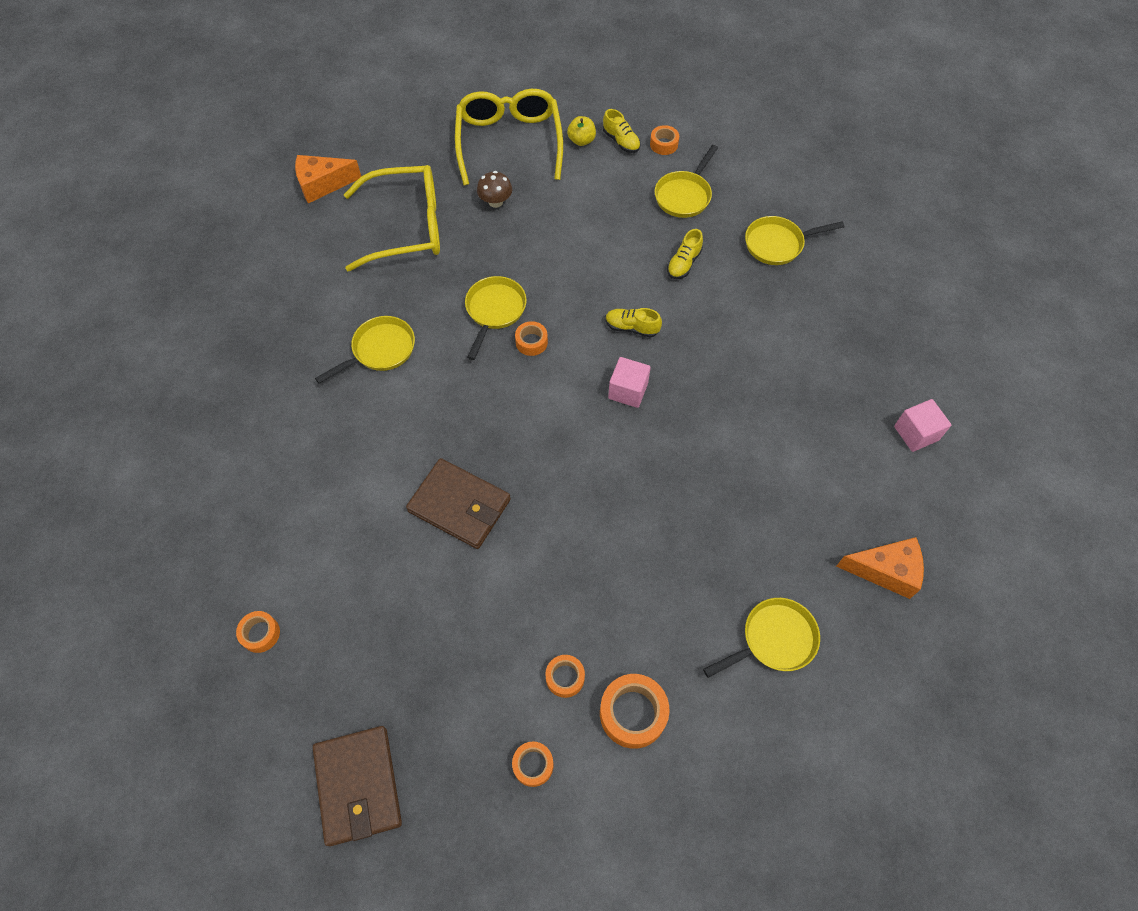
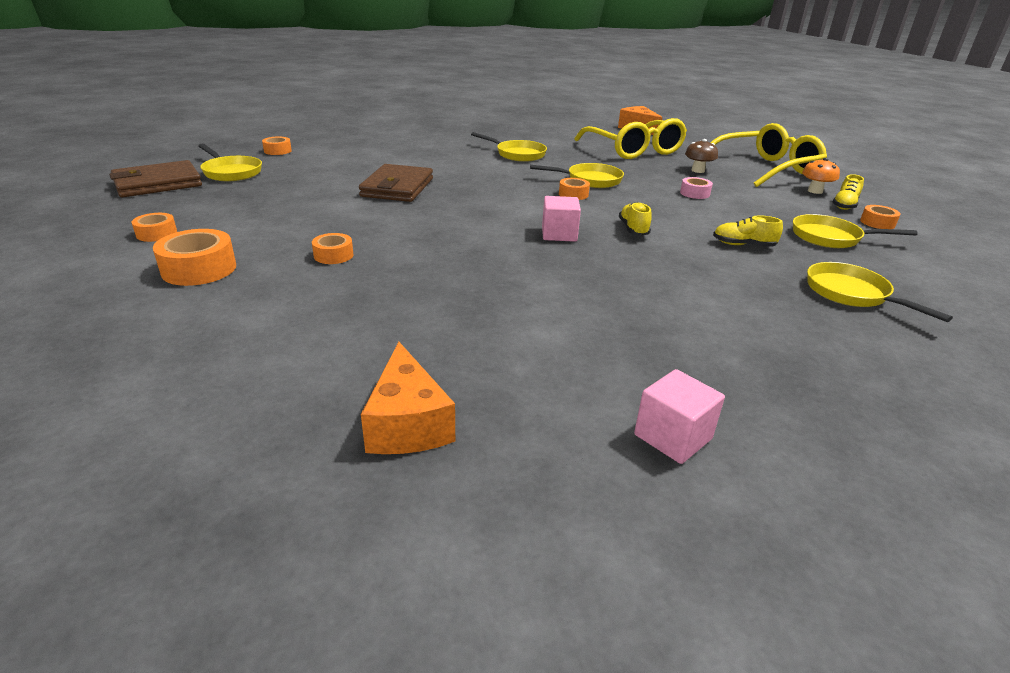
camera: 70 degrees right, 30 degrees down
(559, 238) = (695, 193): none -> pink tape
(565, 677) = (240, 237): orange tape -> orange tape (333, 255)
(581, 140) = (815, 191): yellow apple -> orange mushroom
(774, 639) = (285, 339): yellow pan -> yellow pan (231, 172)

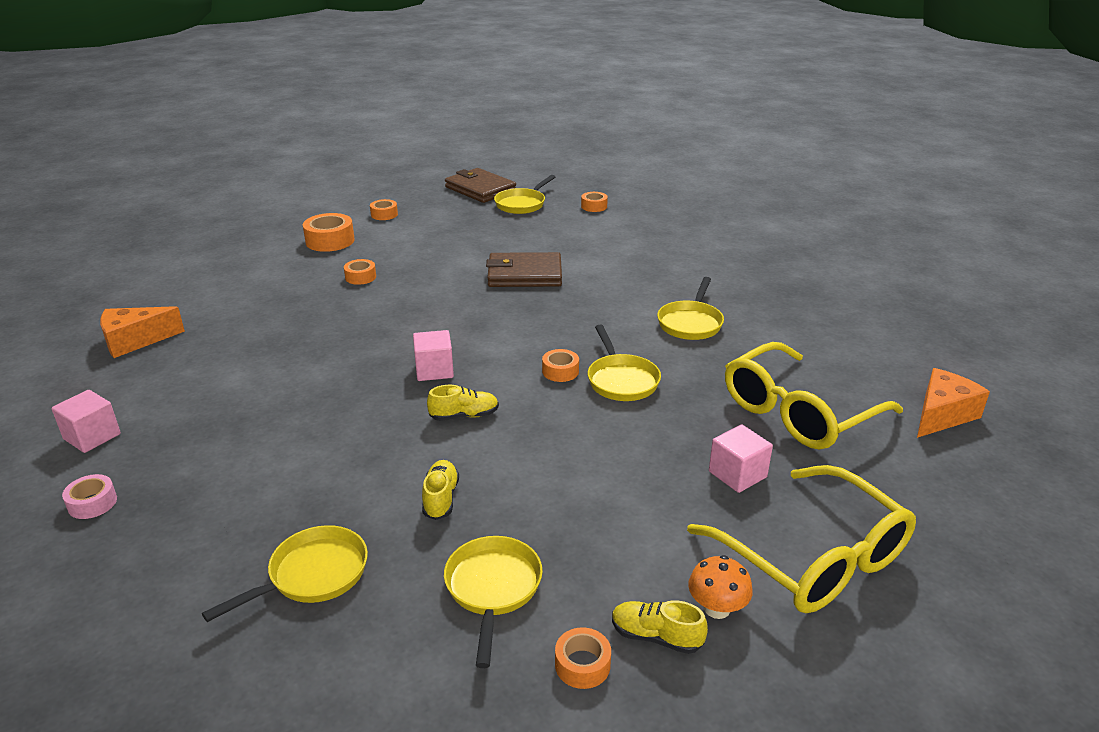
camera: 80 degrees right, 0 degrees up
(695, 193) = (620, 467): pink tape -> pink tape (92, 503)
(698, 170) = (737, 474): brown mushroom -> pink cube

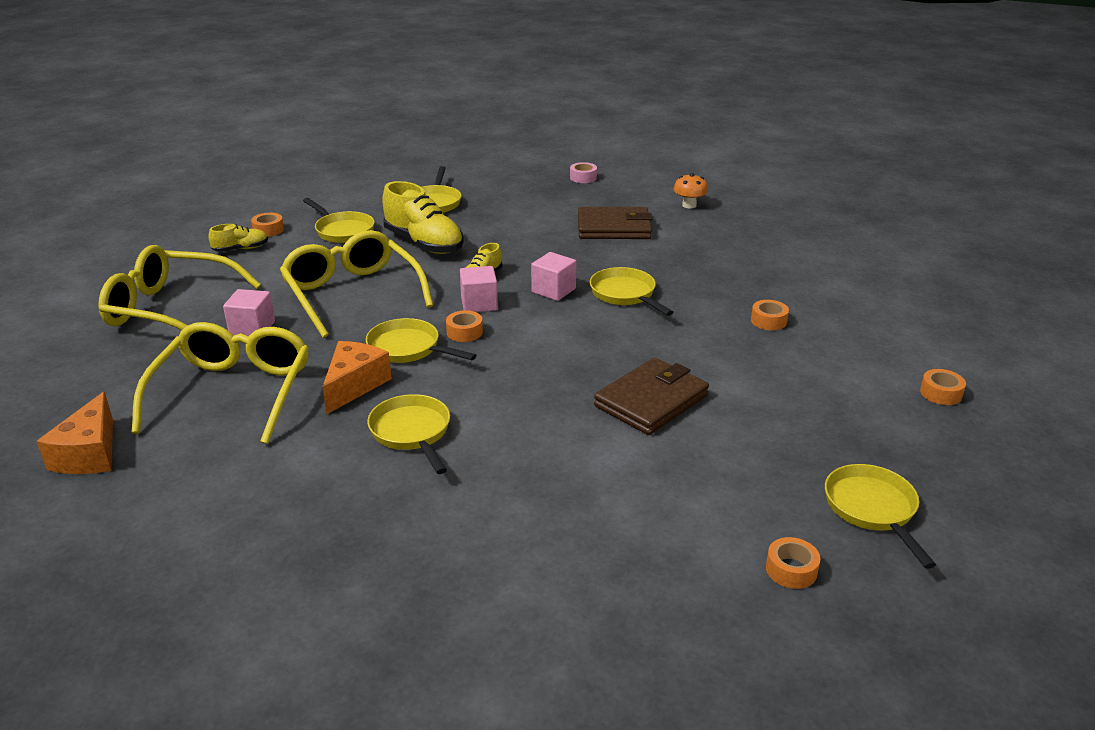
camera: 135 degrees right, 0 degrees up
(92, 436) = (651, 188): pink cube -> pink cube (479, 304)
(135, 341) = (766, 218): orange cheese -> orange cheese (354, 385)
(330, 241) = (887, 336): orange tape -> none
(395, 339) = (625, 294): none -> yellow pan
(441, 498) = (424, 243): yellow shoe -> yellow shoe, size x1.95
(480, 189) = (977, 505): brown wallet -> brown wallet (613, 228)
(600, 465) = (352, 294): none -> yellow glasses
(717, 608) = (216, 268): orange mushroom -> orange mushroom (689, 205)

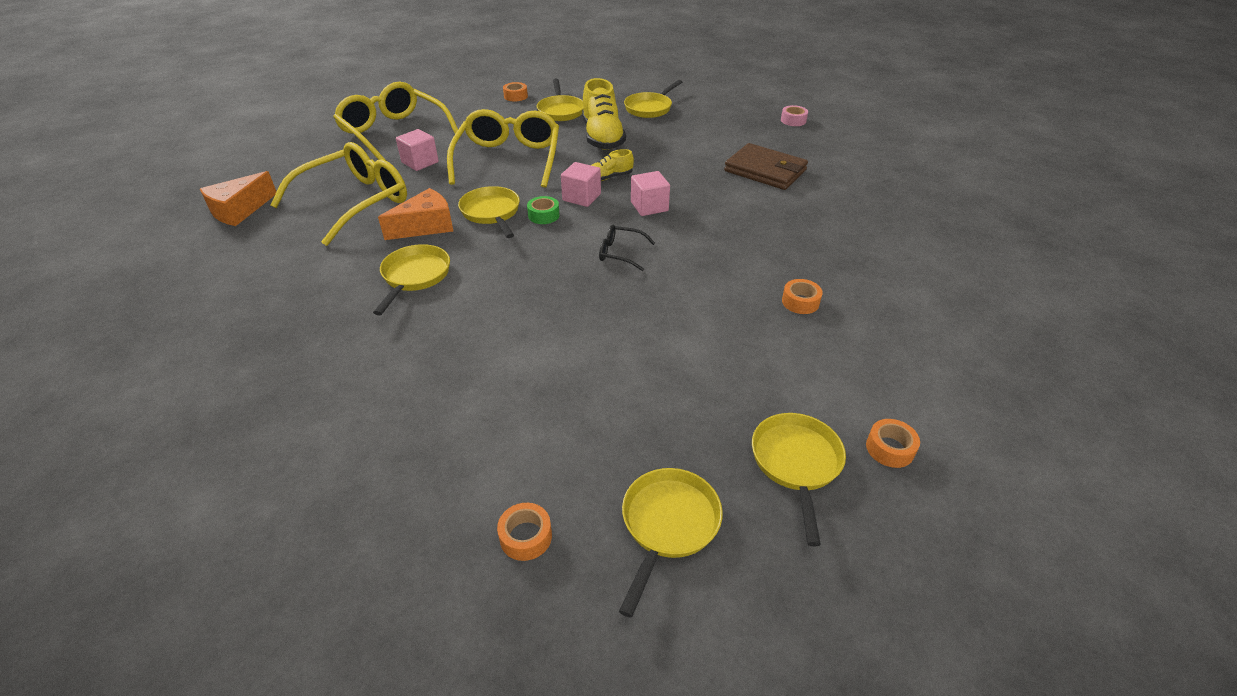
camera: 35 degrees right, 10 degrees up
(241, 249) = (483, 105): yellow shoe -> none
(464, 332) = (543, 215): orange tape -> green tape
(581, 338) = (620, 253): none -> black glasses
(625, 294) = (702, 230): yellow pan -> yellow pan (796, 463)
(651, 401) = (607, 329): brown wallet -> none
(689, 205) = (859, 171): orange mushroom -> none

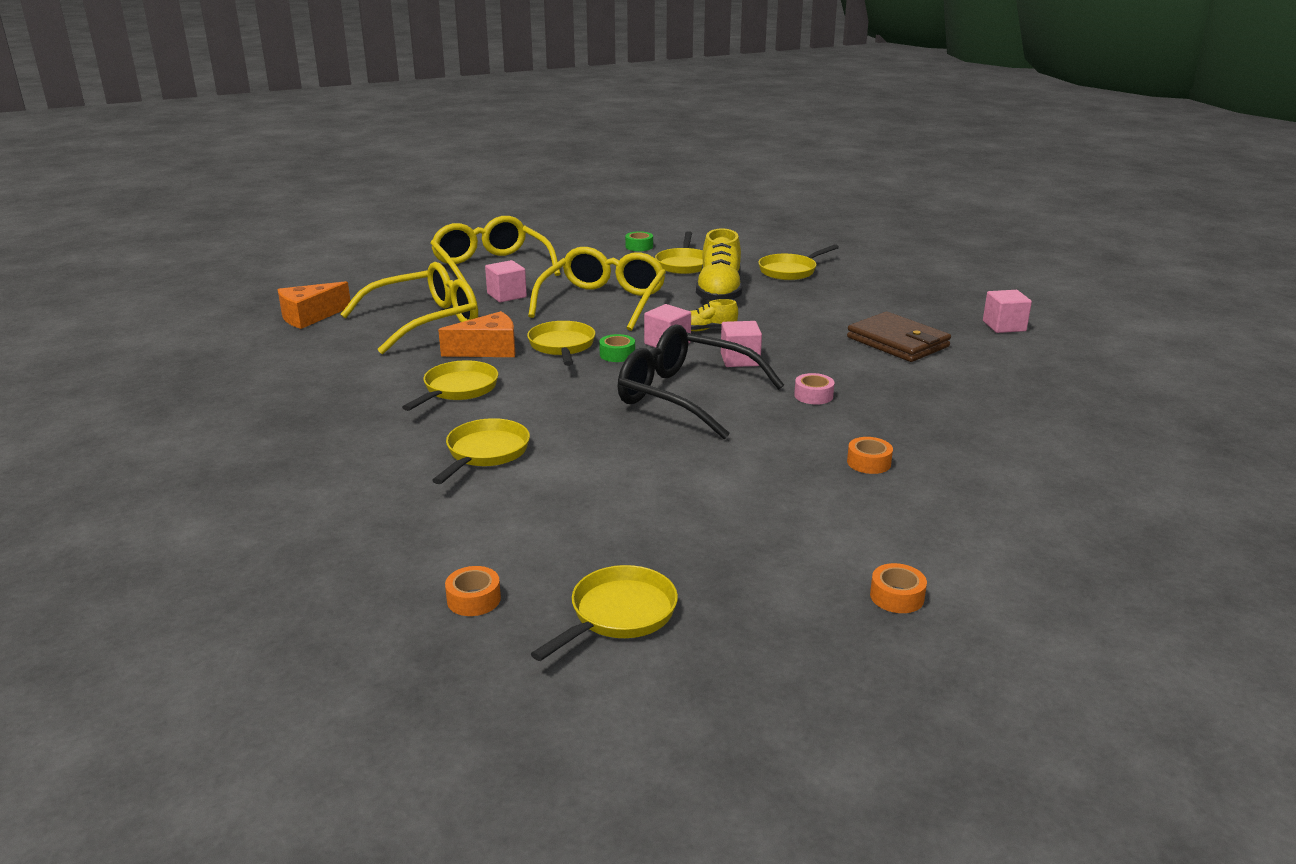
camera: 15 degrees right, 15 degrees down
(515, 96) = (639, 246): orange tape -> green tape
(620, 253) = (685, 396): black glasses -> black glasses, size x2.31
(793, 120) = (962, 298): pink tape -> pink tape (813, 395)
(796, 463) = (782, 591): yellow pan -> yellow pan (485, 453)
(836, 144) = (1004, 326): none -> pink cube

